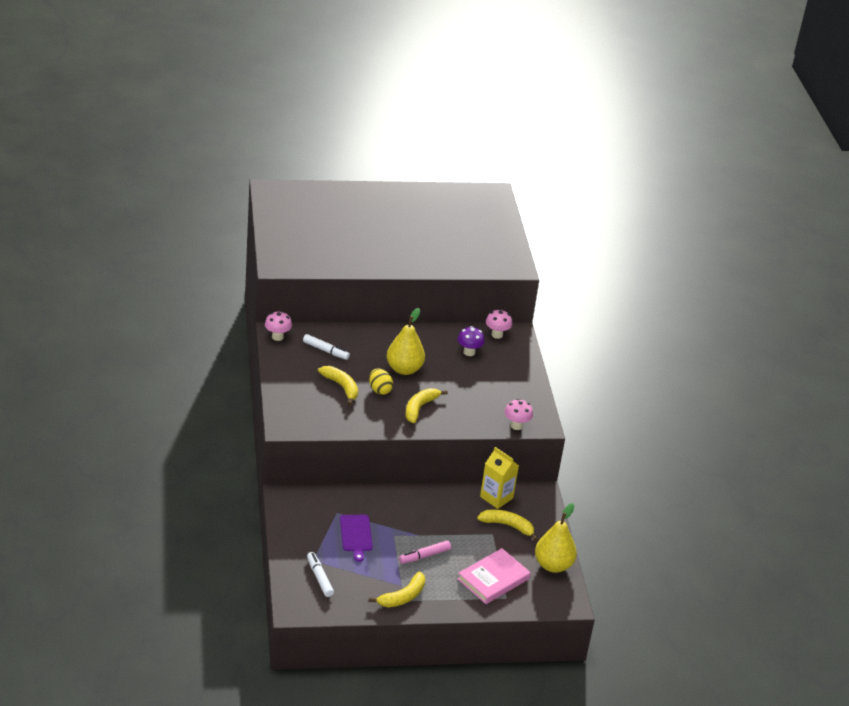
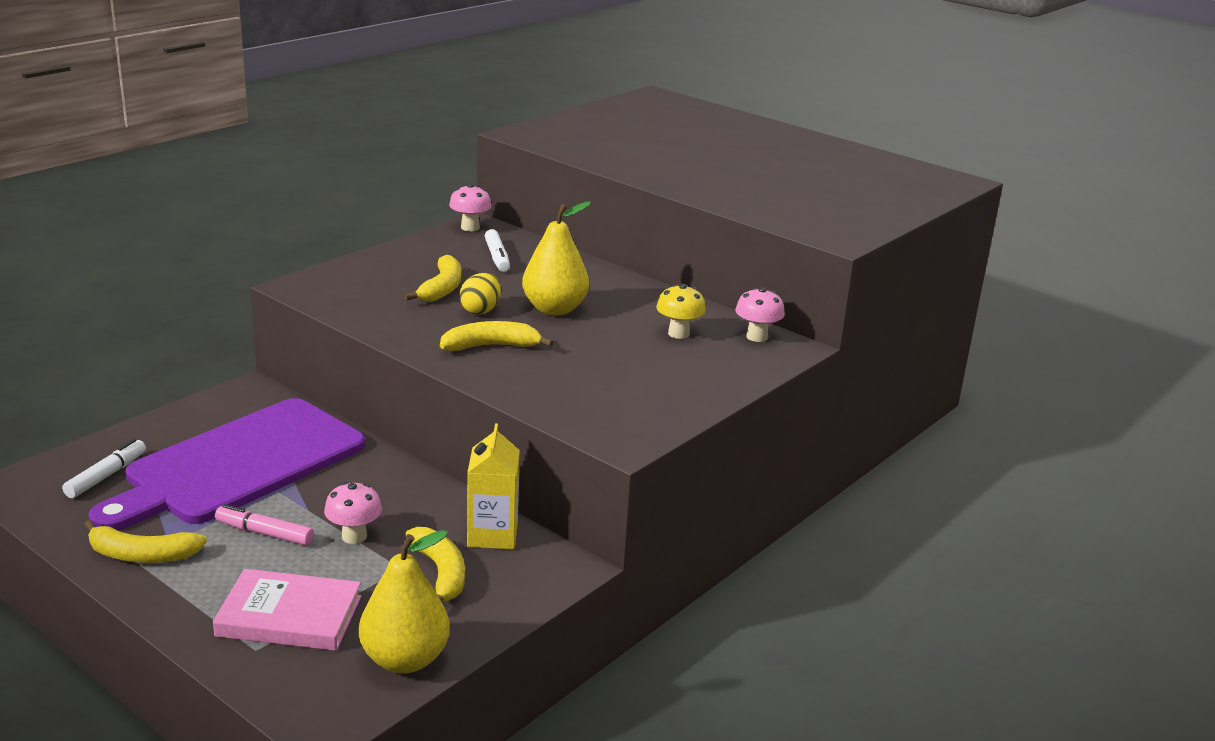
camera: 50 degrees right, 10 degrees down
(356, 535) = (239, 464): purple cutting board -> purple cutting board, size x2.43
(469, 352) = (678, 333): purple mushroom -> yellow mushroom
(516, 426) = (584, 424): pink mushroom -> pink mushroom (354, 536)

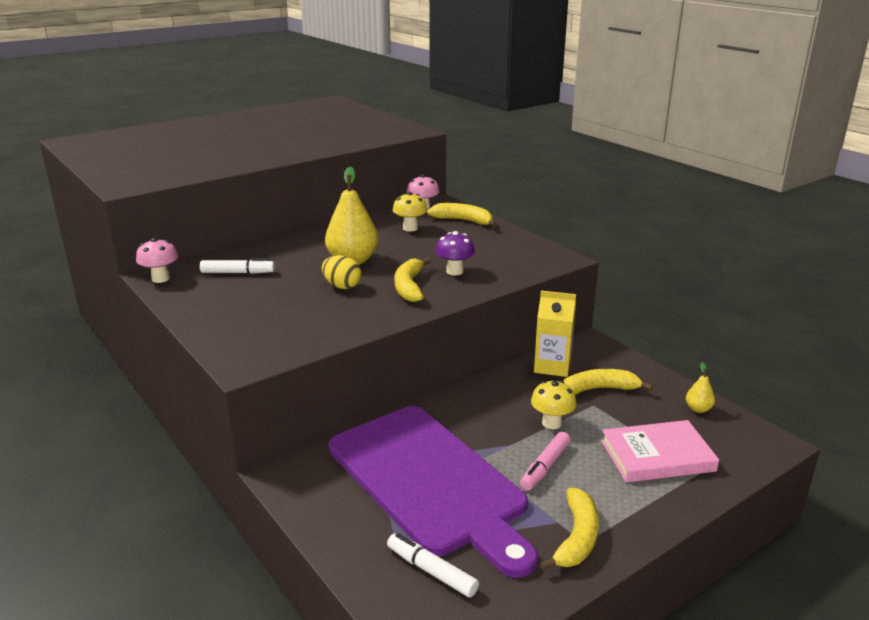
camera: 75 degrees left, 0 degrees up
(289, 616) = (657, 456): pink book -> pink book turned 60 degrees clockwise
(354, 536) = (551, 423): pink mushroom -> yellow mushroom
(405, 659) = (698, 409): yellow pear -> yellow pear, size x0.46
(442, 288) = (289, 298): yellow banana -> yellow banana (463, 221)
(547, 370) = (454, 271): none -> purple mushroom

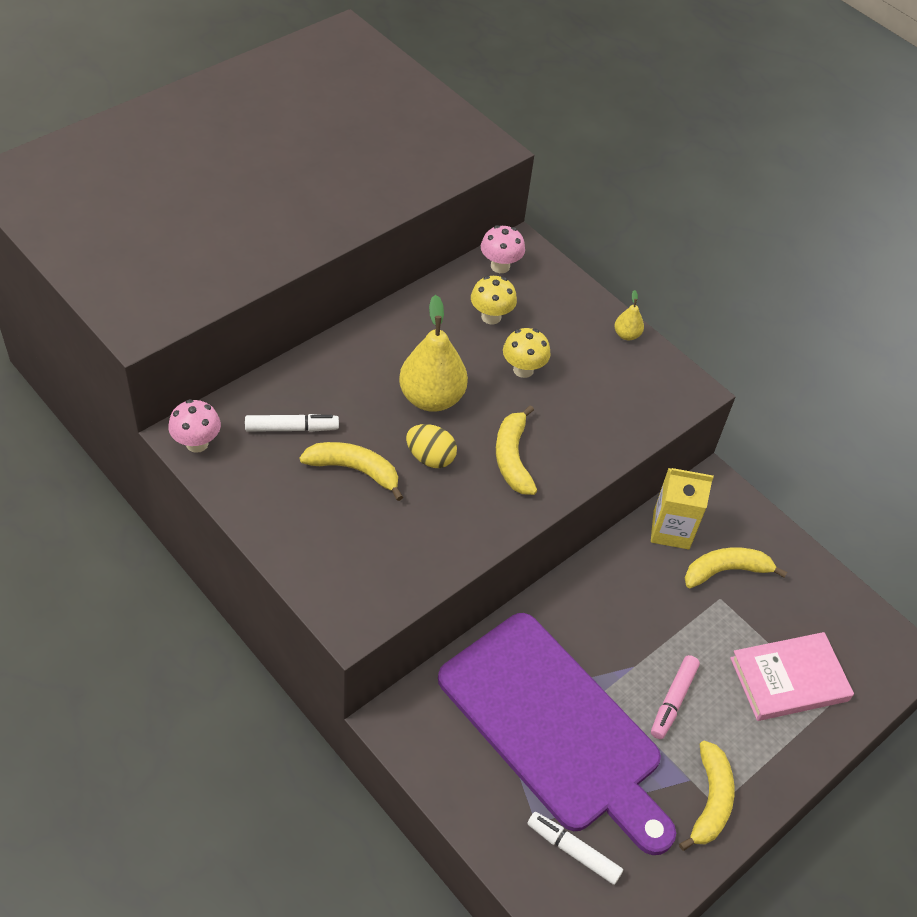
camera: 10 degrees left, 25 degrees up
(454, 271) = (562, 422): purple mushroom -> none
(463, 221) = (558, 297): yellow banana -> yellow banana (354, 470)
(551, 423) = (676, 630): yellow mushroom -> yellow mushroom (523, 369)
(698, 409) = (834, 602): yellow pear -> yellow pear (626, 335)

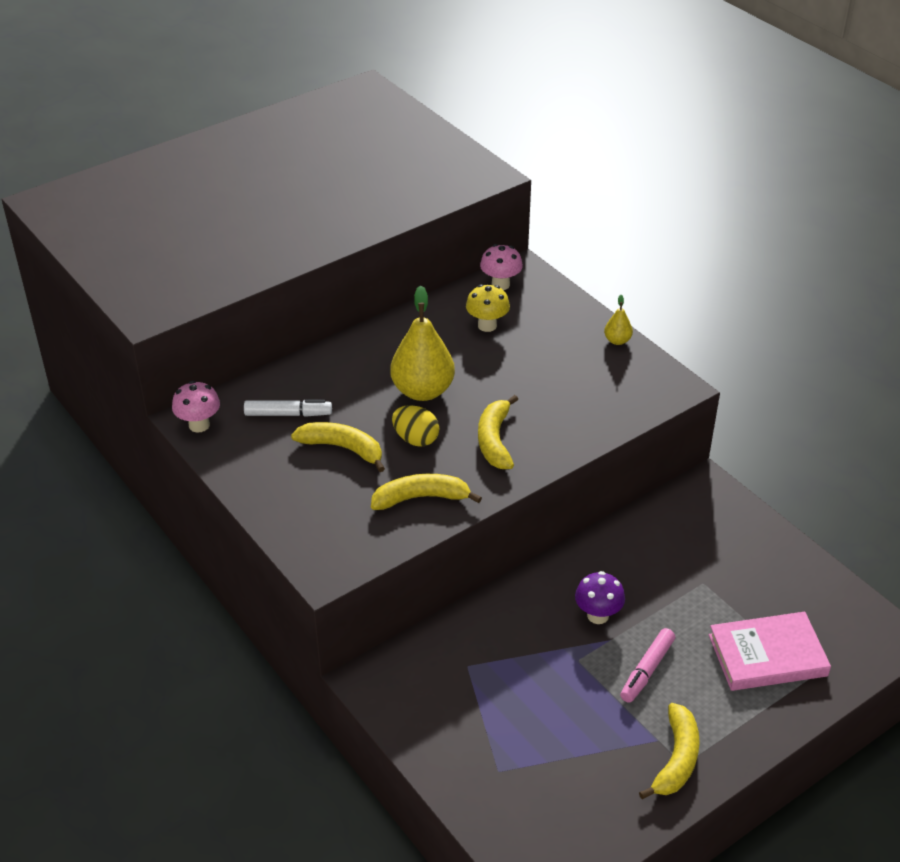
camera: 10 degrees right, 10 degrees down
(523, 369) = (513, 368): yellow mushroom -> none
(554, 726) = (525, 689): purple cutting board -> none
(573, 851) = (533, 797): white marker -> none
(619, 639) = (598, 615): none -> purple mushroom
(671, 530) = (659, 523): yellow carton -> none
(726, 571) = (711, 559): yellow banana -> yellow banana (421, 498)

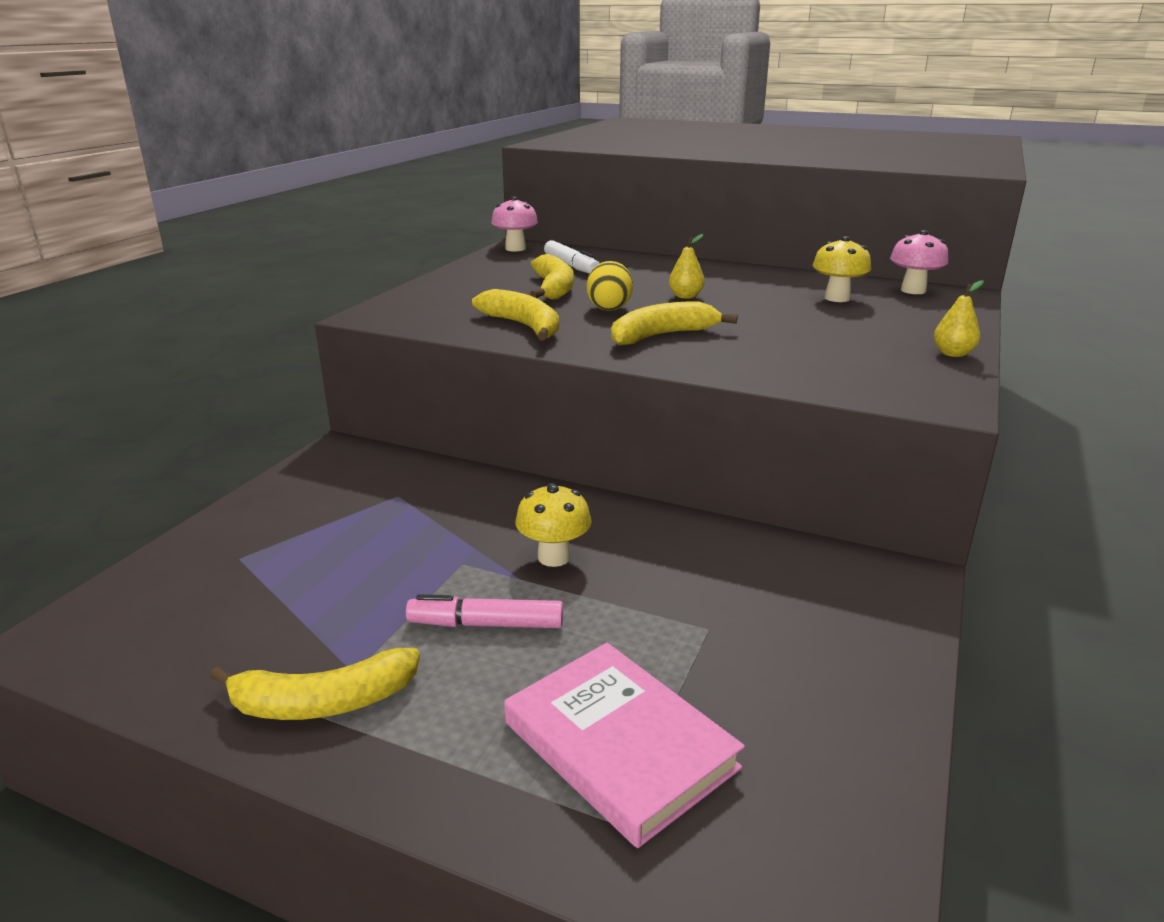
camera: 60 degrees right, 15 degrees down
(422, 391) = (685, 296): yellow pear -> yellow pear, size x0.46
(598, 615) = (554, 557): purple mushroom -> yellow mushroom

